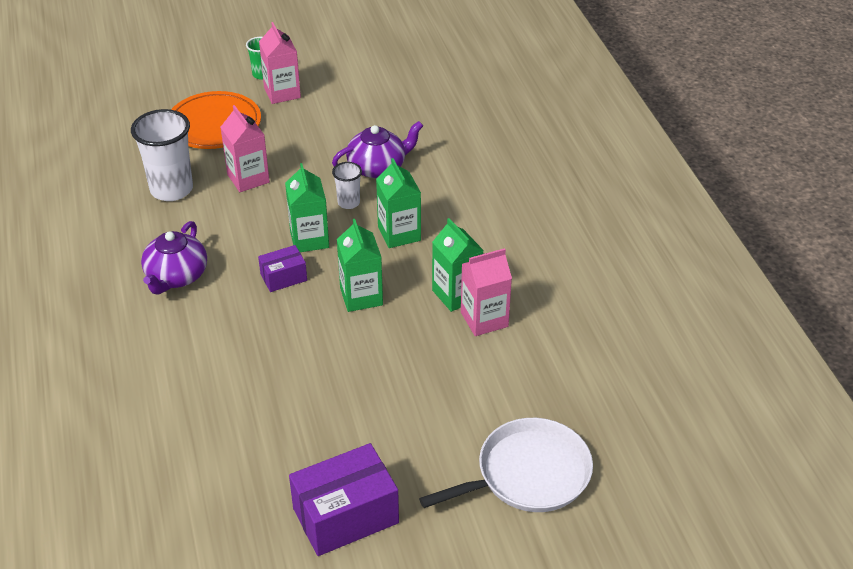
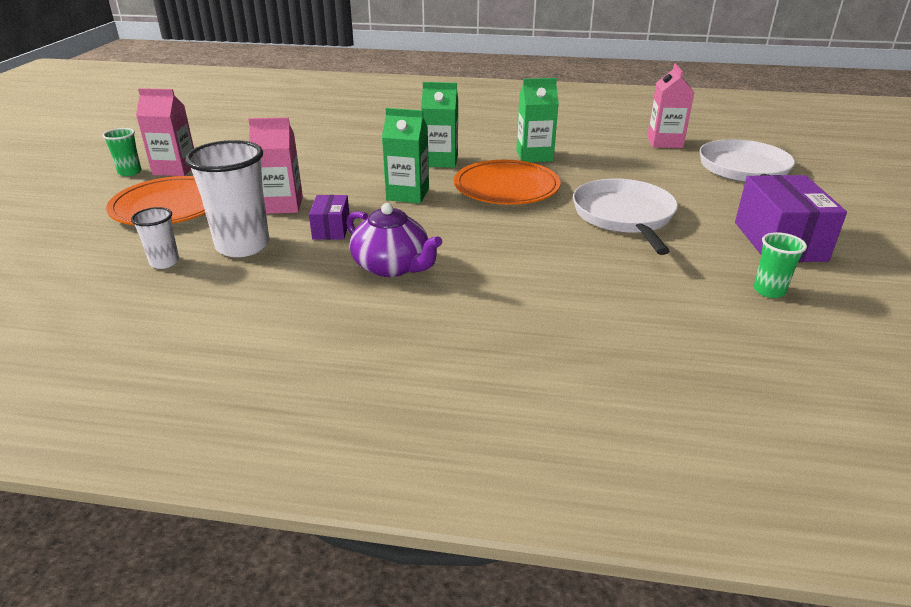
camera: 65 degrees left, 10 degrees down
(237, 513) = (769, 291): none -> green cup
(283, 277) = (449, 214): purple box -> purple box (331, 229)
(341, 392) = (624, 216): none -> white pan
(348, 203) = (376, 171): white cup -> white cup (164, 262)
(361, 296) = (506, 188): green carton -> orange plate
(378, 167) = (344, 153): purple teapot -> none
(484, 319) = (570, 153): pink carton -> pink carton (664, 142)

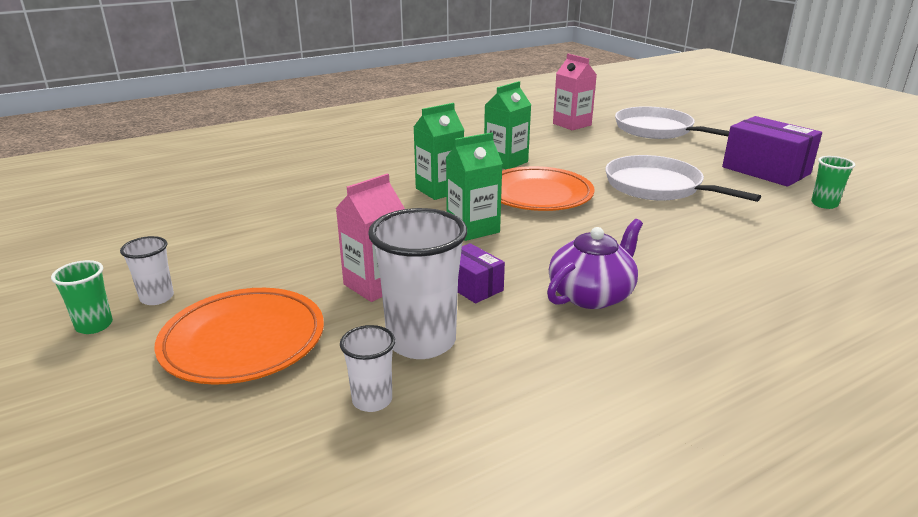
camera: 40 degrees left, 5 degrees down
(175, 169) = (157, 298): pink carton -> white cup
(392, 266) = (592, 295): purple teapot -> purple teapot turned 45 degrees counterclockwise

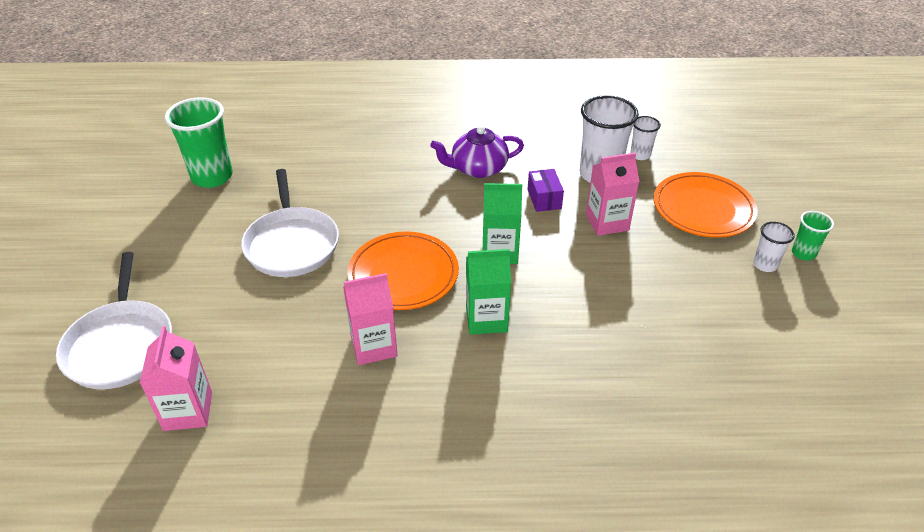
camera: 150 degrees left, 15 degrees up
(505, 162) = (374, 346): green carton -> pink carton
(766, 170) = (168, 227): purple box -> none
(824, 204) = (212, 177): green cup -> green cup, size x1.94

